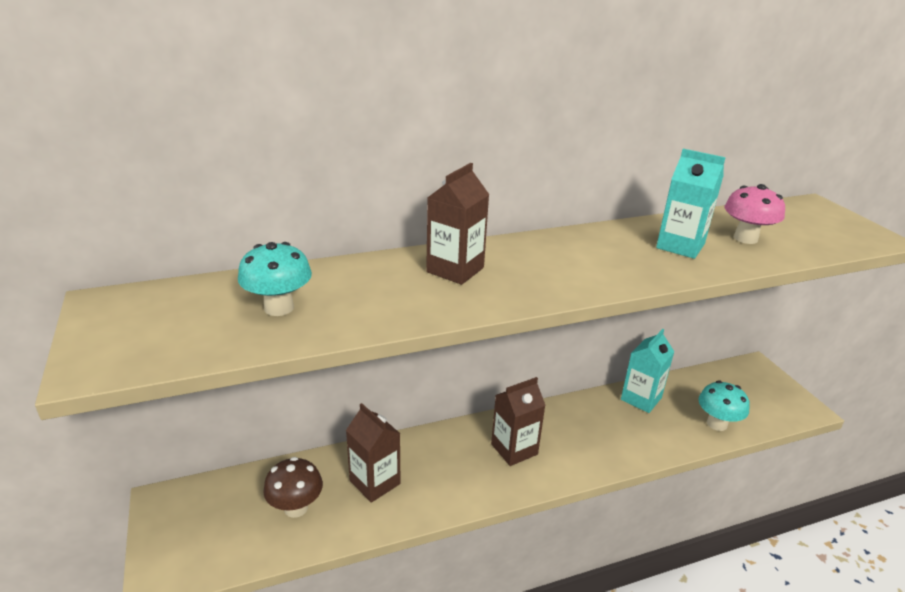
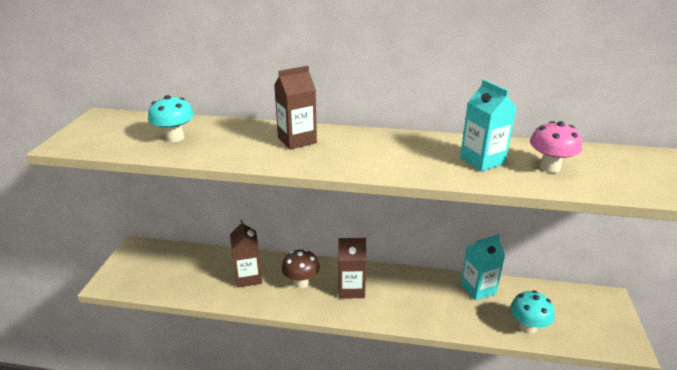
camera: 30 degrees right, 0 degrees up
(296, 507) = (195, 275): brown mushroom -> brown mushroom (301, 282)

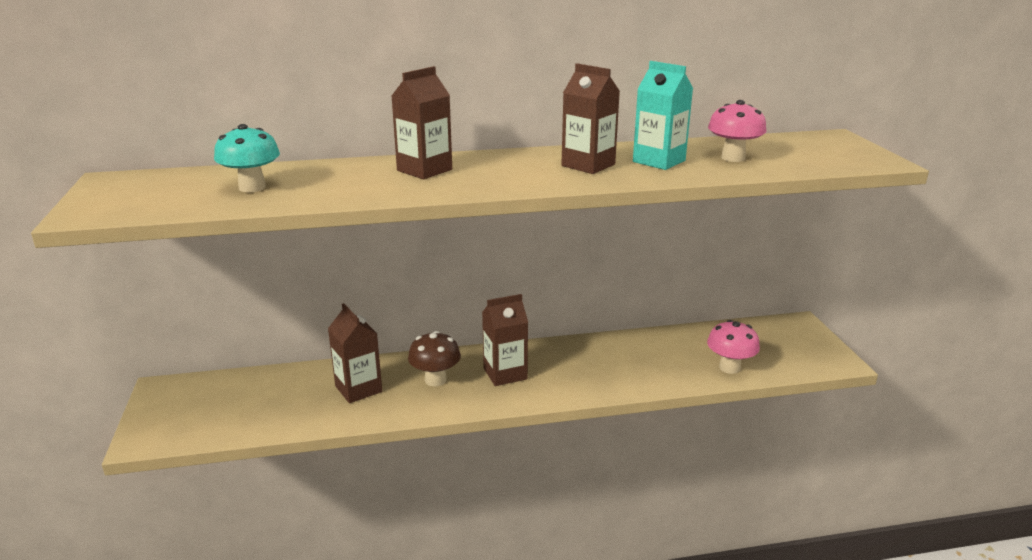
camera: 20 degrees left, 5 degrees down
(421, 155) = (588, 165): none -> brown carton
(478, 289) = (656, 342): turquoise carton -> none
(527, 327) = (729, 367): turquoise mushroom -> pink mushroom

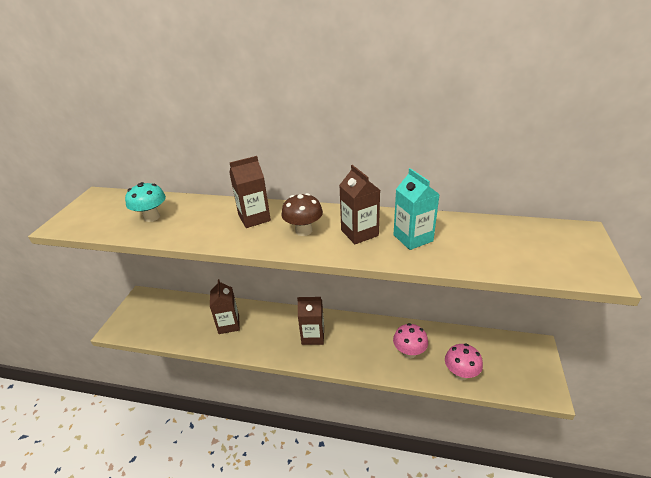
camera: 25 degrees right, 10 degrees up
(435, 380) = (272, 329): brown mushroom -> brown mushroom (303, 231)
(733, 158) = (473, 245): pink mushroom -> pink mushroom (409, 352)

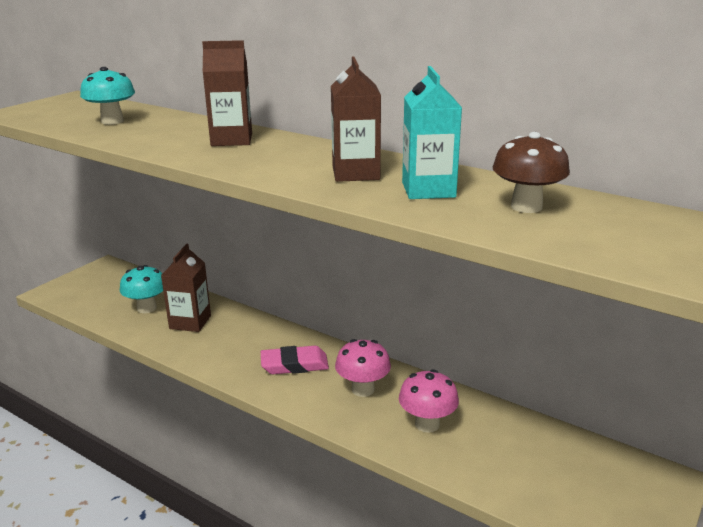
camera: 20 degrees right, 10 degrees down
(192, 322) = (147, 308): none -> turquoise mushroom
(303, 231) = (281, 159): brown mushroom -> brown mushroom (526, 207)
(313, 336) = (294, 364): brown carton -> pink eraser
(460, 373) = (494, 475): pink mushroom -> pink mushroom (363, 389)

